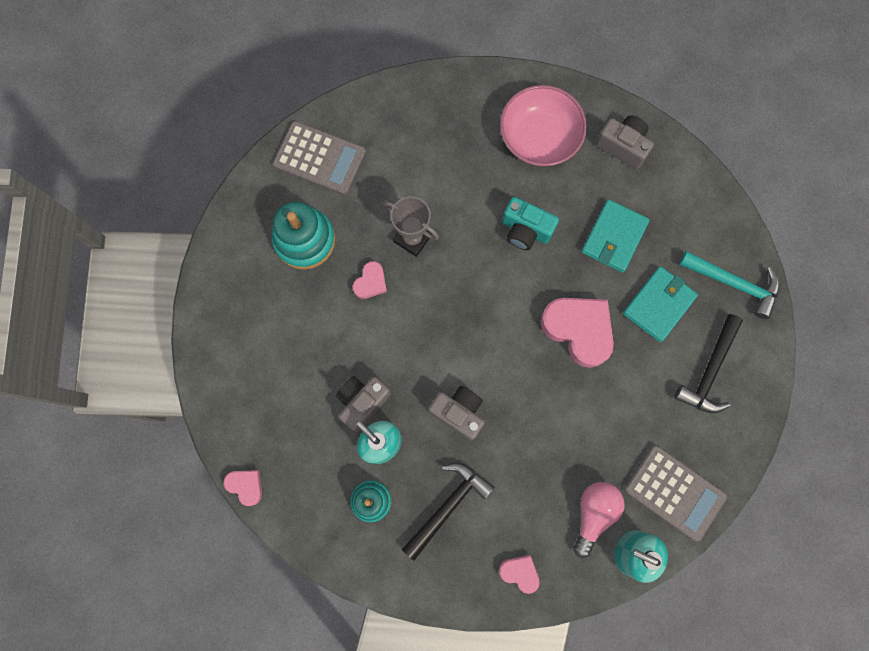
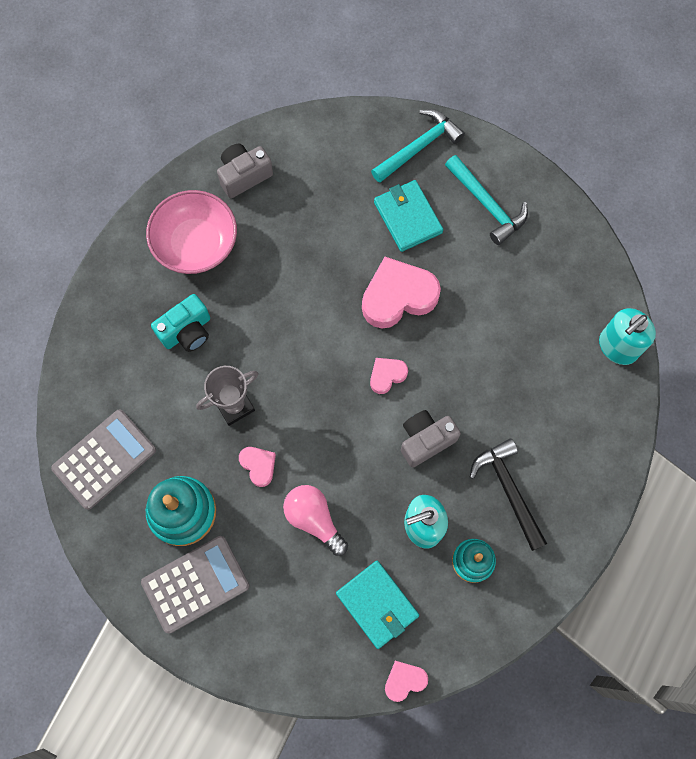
camera: 65 degrees left, 5 degrees down
(362, 402) = (373, 527): grey camera -> none
(519, 572) = (596, 453): pink heart -> pink heart (387, 375)
(525, 230) = (280, 298): turquoise camera -> turquoise camera (187, 331)
(593, 513) = (570, 363): pink light bulb -> pink light bulb (314, 519)
(614, 237) = (326, 224): turquoise wallet -> turquoise wallet (377, 604)
(674, 492) = (581, 285): grey calculator -> grey calculator (195, 584)
(709, 371) = (487, 205): black hammer -> turquoise hammer

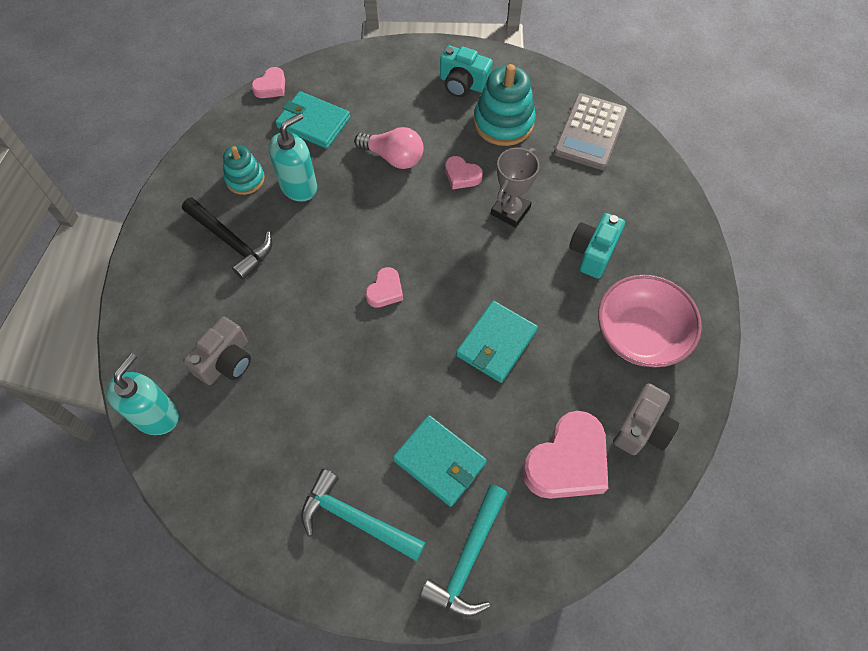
camera: 155 degrees right, 10 degrees down
(195, 584) = (463, 84): grey calculator -> turquoise camera
(316, 287) = (496, 343): none -> turquoise wallet
(398, 296) = (409, 370): pink heart -> pink heart (567, 462)
(425, 440) = (324, 251): grey camera -> grey camera (226, 361)

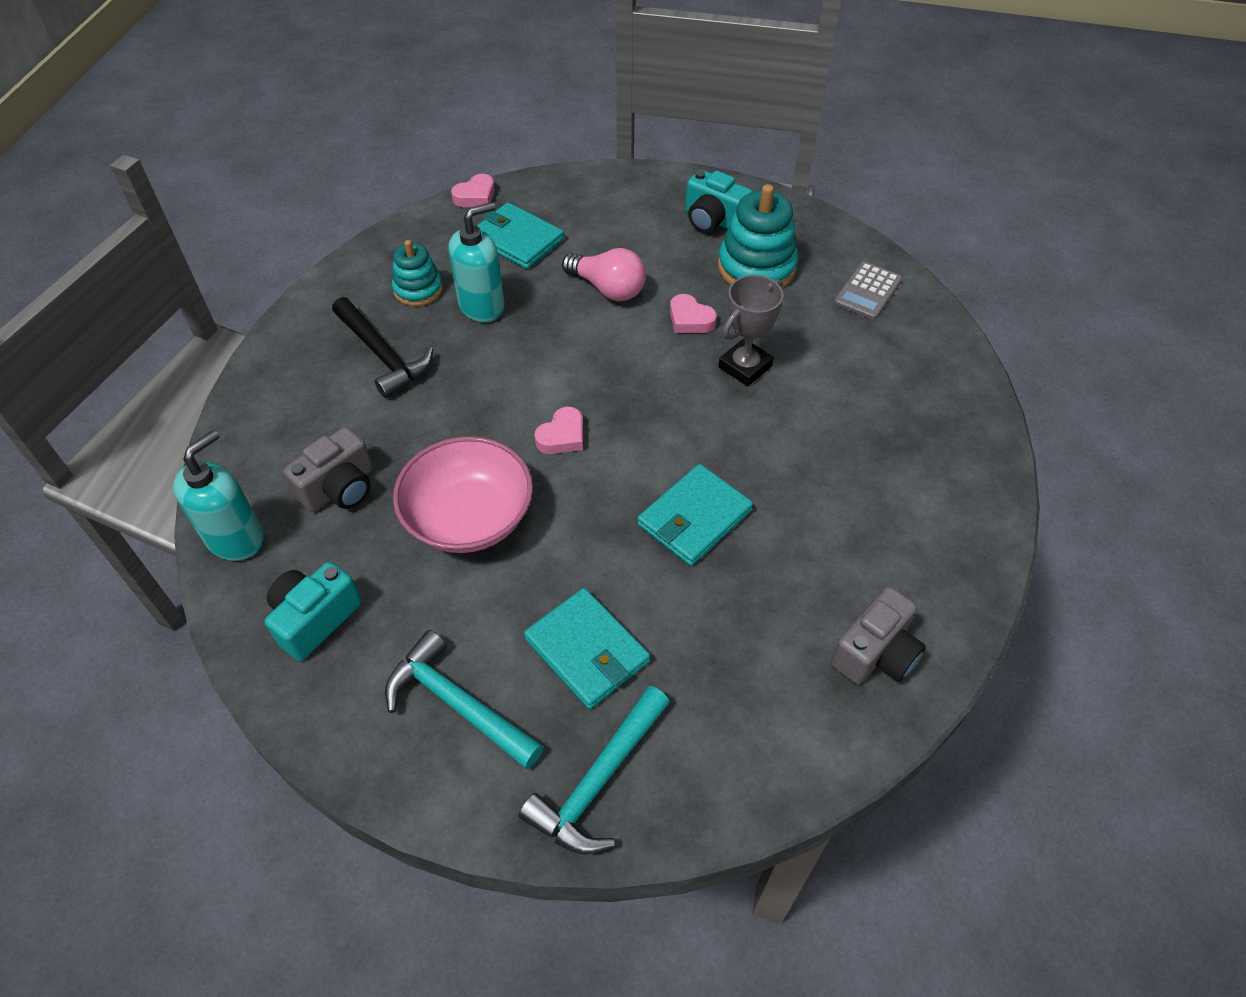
camera: 10 degrees right, 10 degrees down
(567, 462) = (762, 679): pink heart -> none
(590, 132) = (867, 291): grey calculator -> grey calculator, size x0.65
(593, 252) = (845, 429): turquoise camera -> turquoise camera (315, 619)
(640, 334) = (893, 535): pink bowl -> pink bowl (469, 517)

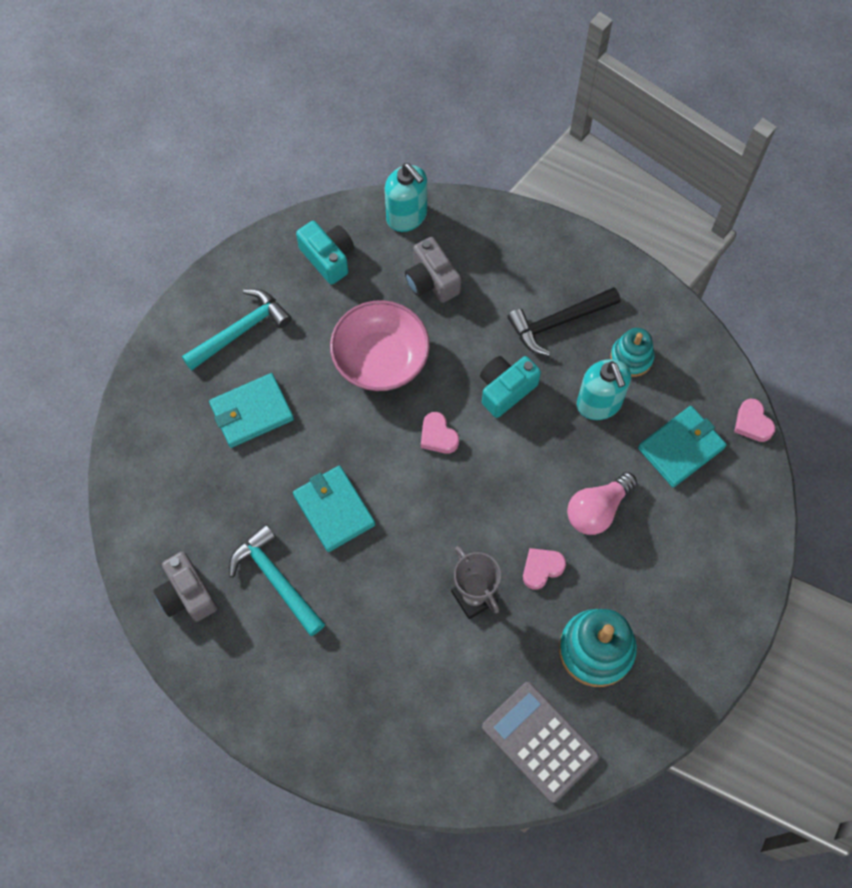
camera: 105 degrees right, 15 degrees up
(598, 781) = (163, 398): turquoise hammer -> turquoise hammer (275, 579)
(713, 220) = (673, 631): turquoise camera -> turquoise camera (505, 390)
(867, 291) = (540, 741): grey calculator -> grey calculator, size x1.54

